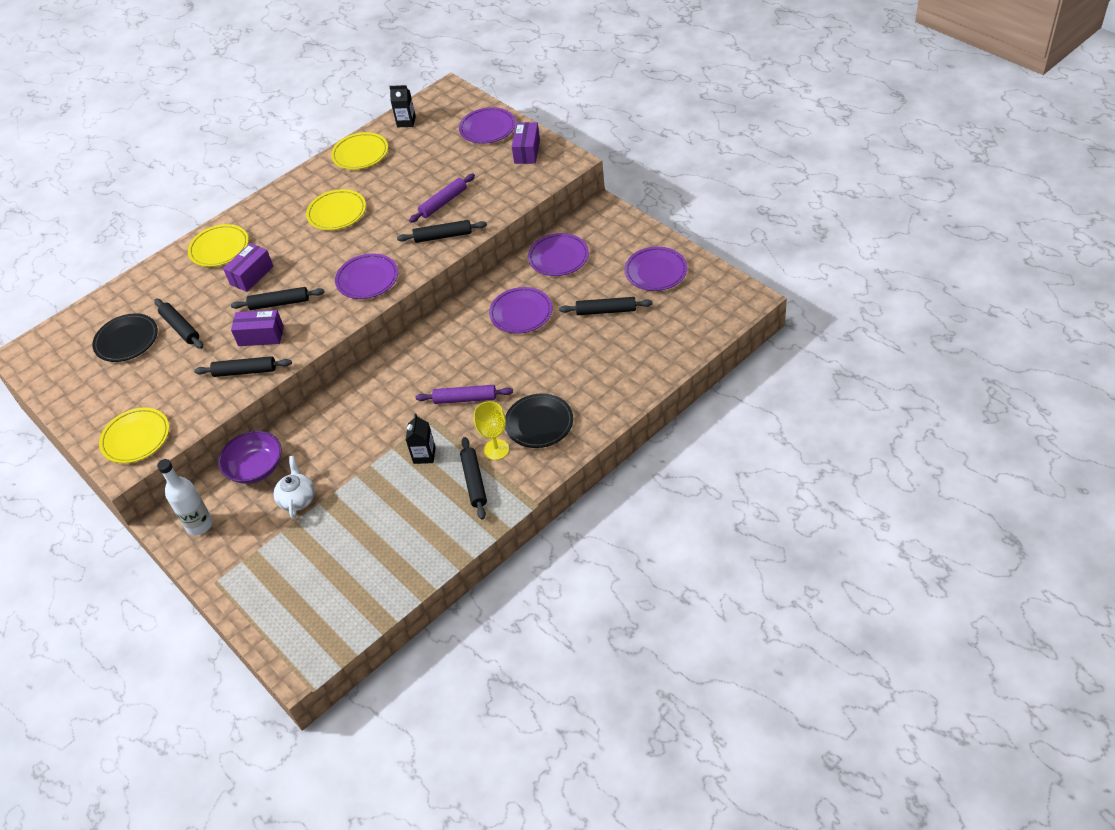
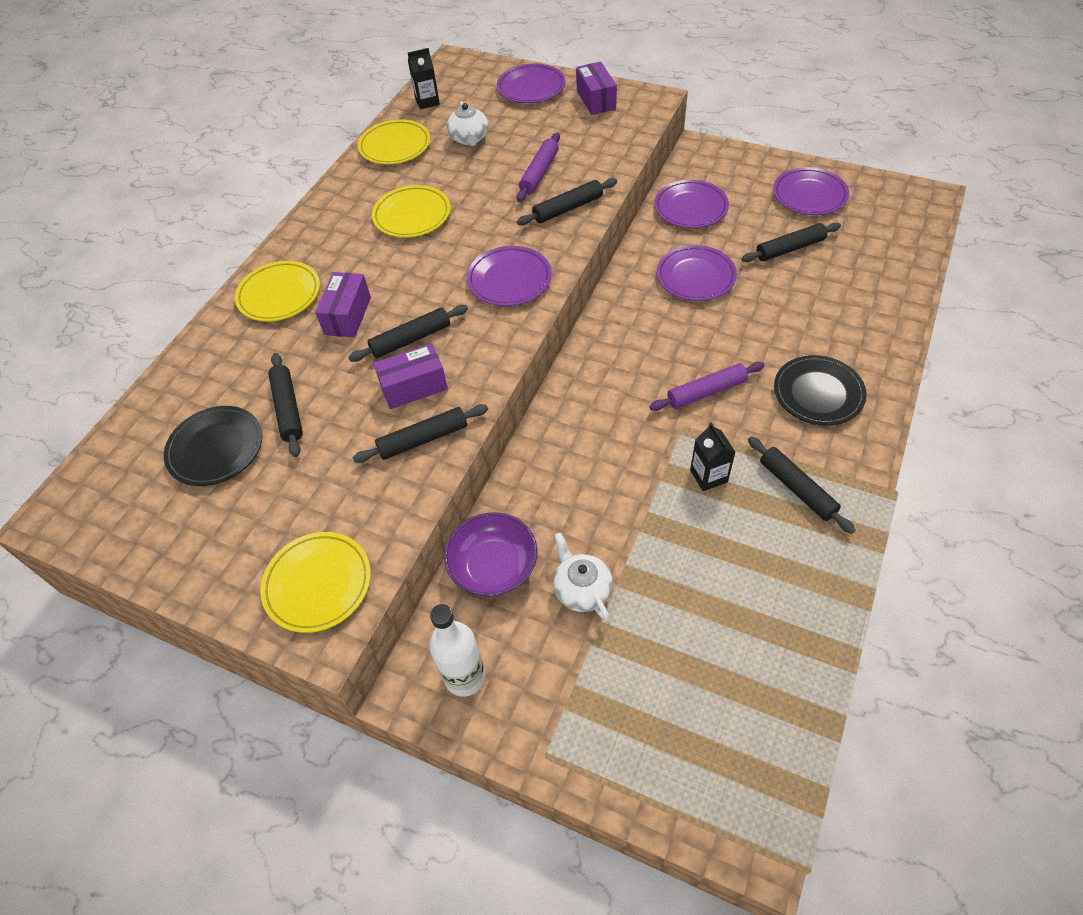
camera: 25 degrees left, 5 degrees up
(180, 328) = (288, 409): black rolling pin -> black rolling pin turned 45 degrees clockwise
(415, 161) = (469, 138): none -> white teapot
(496, 449) = (792, 440): yellow goblet -> none

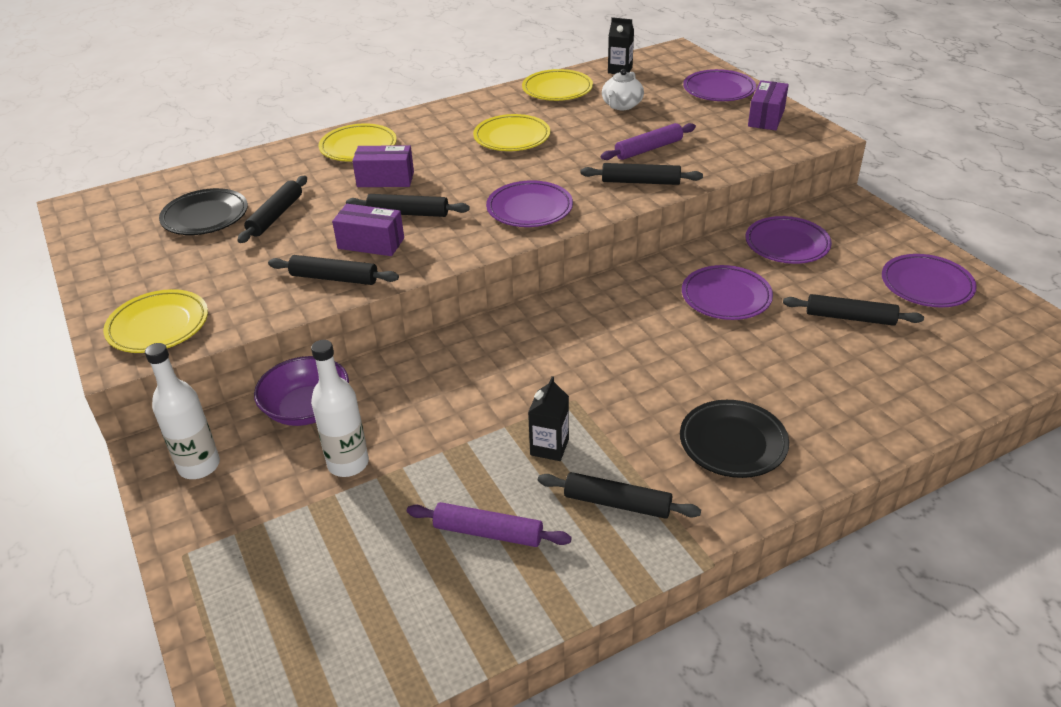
camera: 35 degrees right, 15 degrees down
(348, 316) = (385, 179): purple box -> purple box turned 45 degrees clockwise
(582, 589) = (348, 463): white teapot -> white bottle
(706, 392) = (626, 385): purple rolling pin -> purple rolling pin (488, 532)
(797, 488) = (617, 503): black rolling pin -> black rolling pin turned 75 degrees counterclockwise

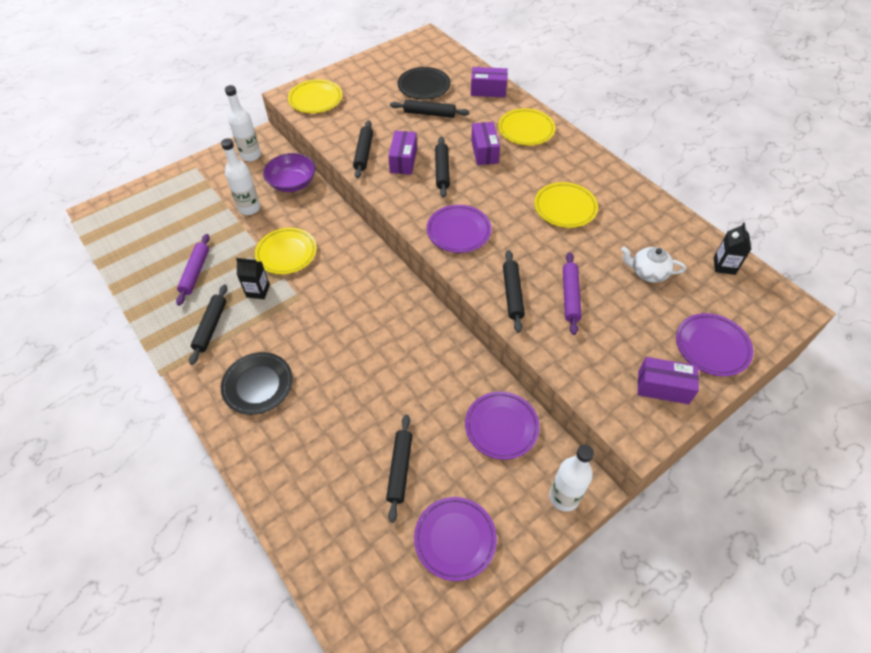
camera: 80 degrees right, 15 degrees up
(256, 166) = (488, 90): none -> purple box
(557, 89) = (663, 225): yellow plate -> yellow plate (286, 253)
(648, 149) = (570, 296): purple rolling pin -> purple rolling pin turned 45 degrees clockwise
(726, 297) = (418, 381): purple plate -> none
(864, 216) = (564, 497): none -> white bottle

